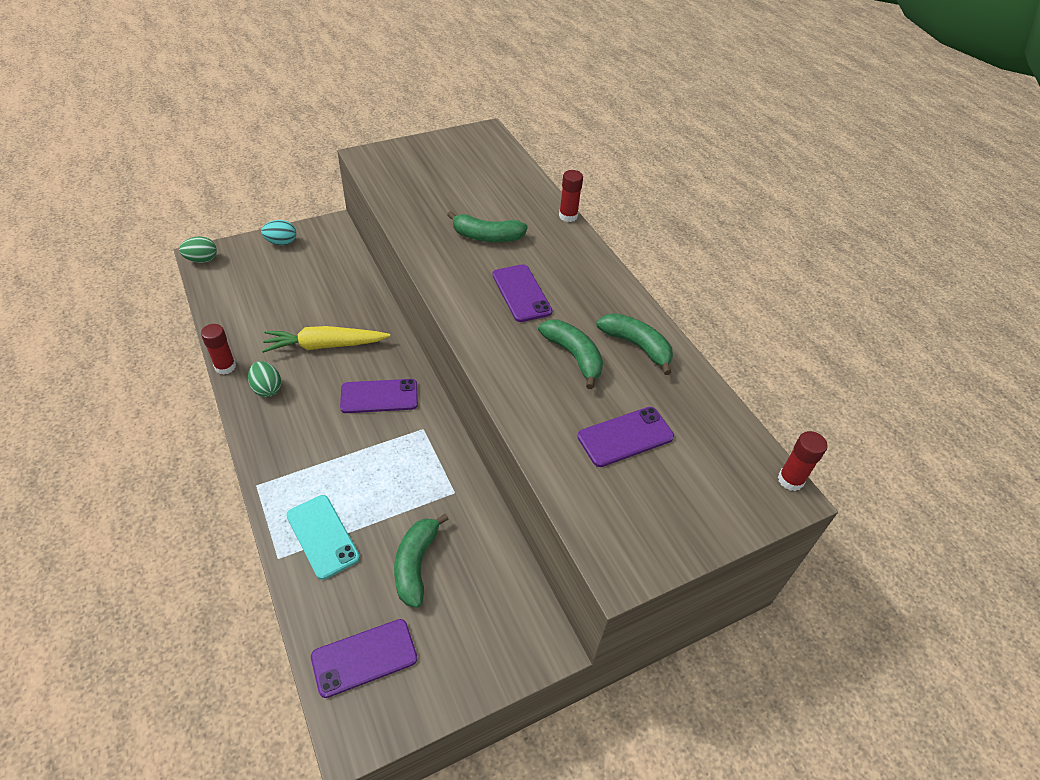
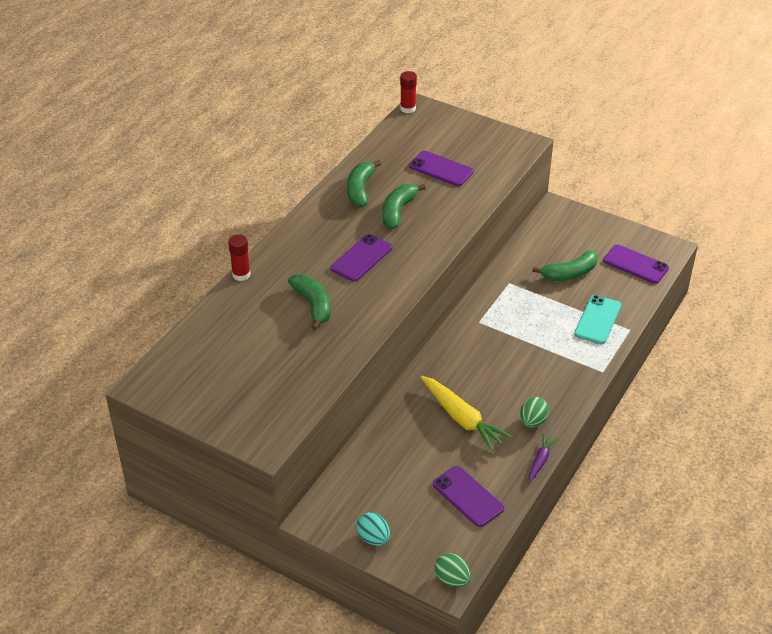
camera: 120 degrees left, 5 degrees down
(225, 367) = (540, 461): red glue stick -> purple carrot
(379, 396) = (476, 358): purple phone -> purple phone (468, 496)

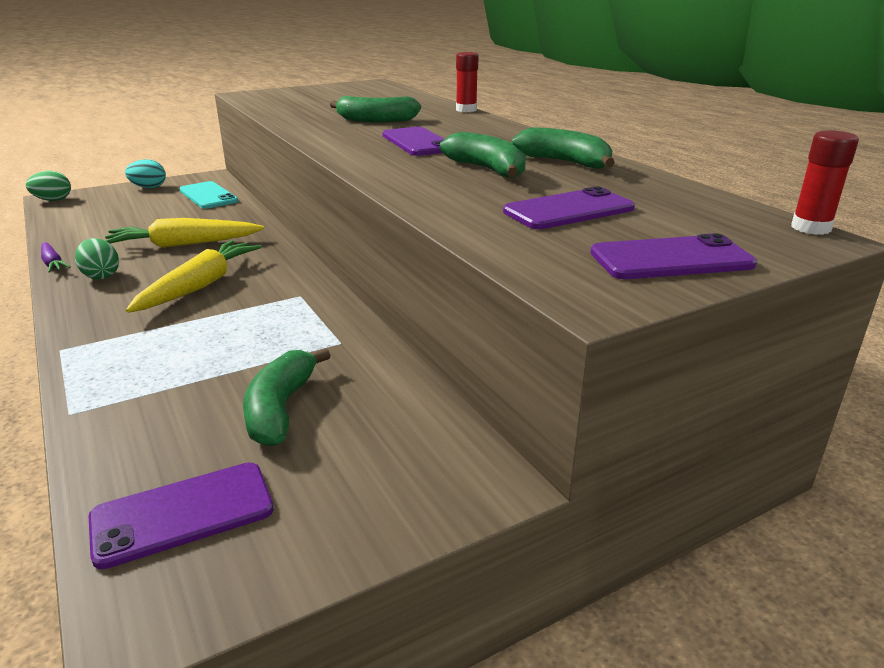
camera: 120 degrees right, 15 degrees down
(468, 496) = (101, 223): purple phone -> purple phone (671, 259)
(504, 368) = (200, 286): none -> yellow carrot
(597, 320) = (143, 389): turquoise phone -> turquoise phone (208, 196)

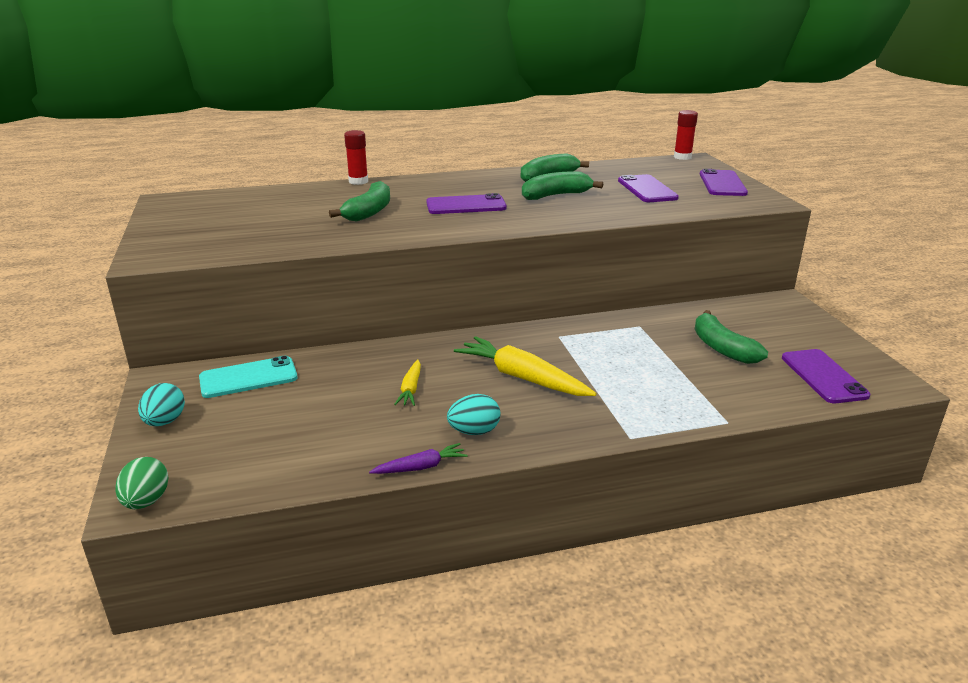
camera: 75 degrees left, 0 degrees up
(101, 276) = (474, 431): green egg -> turquoise egg
(183, 245) = (411, 389): yellow carrot -> yellow carrot, size x0.52
(280, 409) = (722, 348): green banana -> green banana turned 45 degrees clockwise

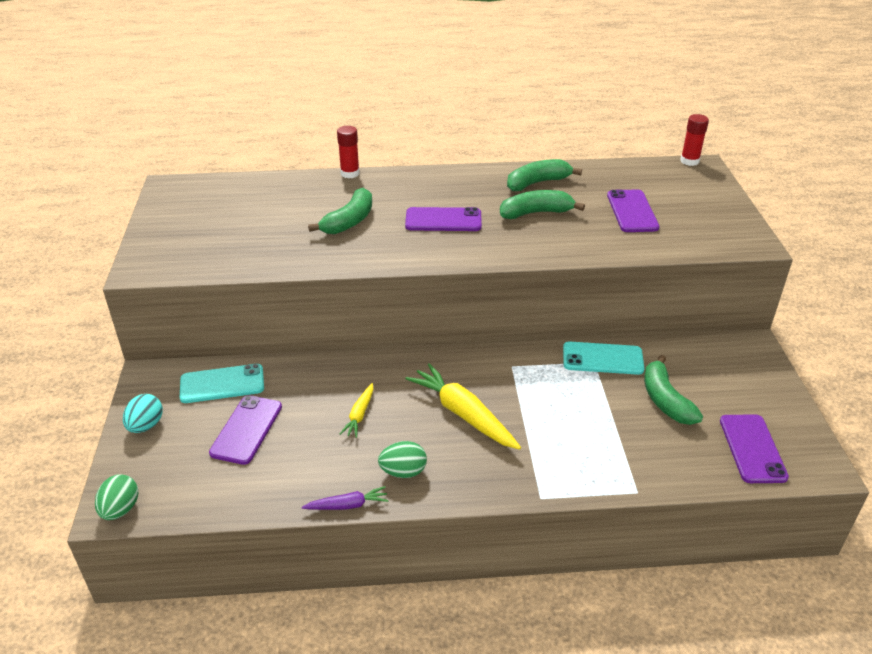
camera: 10 degrees right, 10 degrees up
(474, 431) = (403, 472): turquoise egg -> green egg
(647, 323) = (602, 359): none -> turquoise phone
(722, 184) = (714, 209): purple phone -> purple phone (246, 429)

